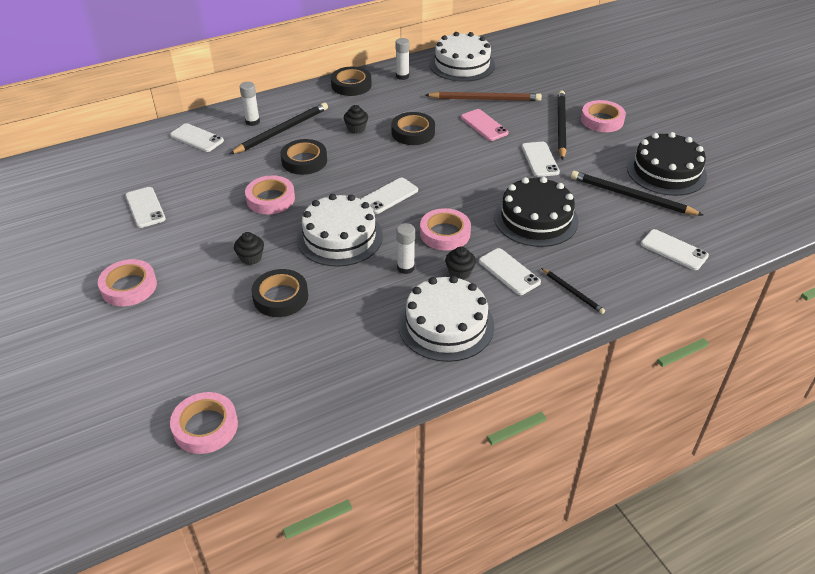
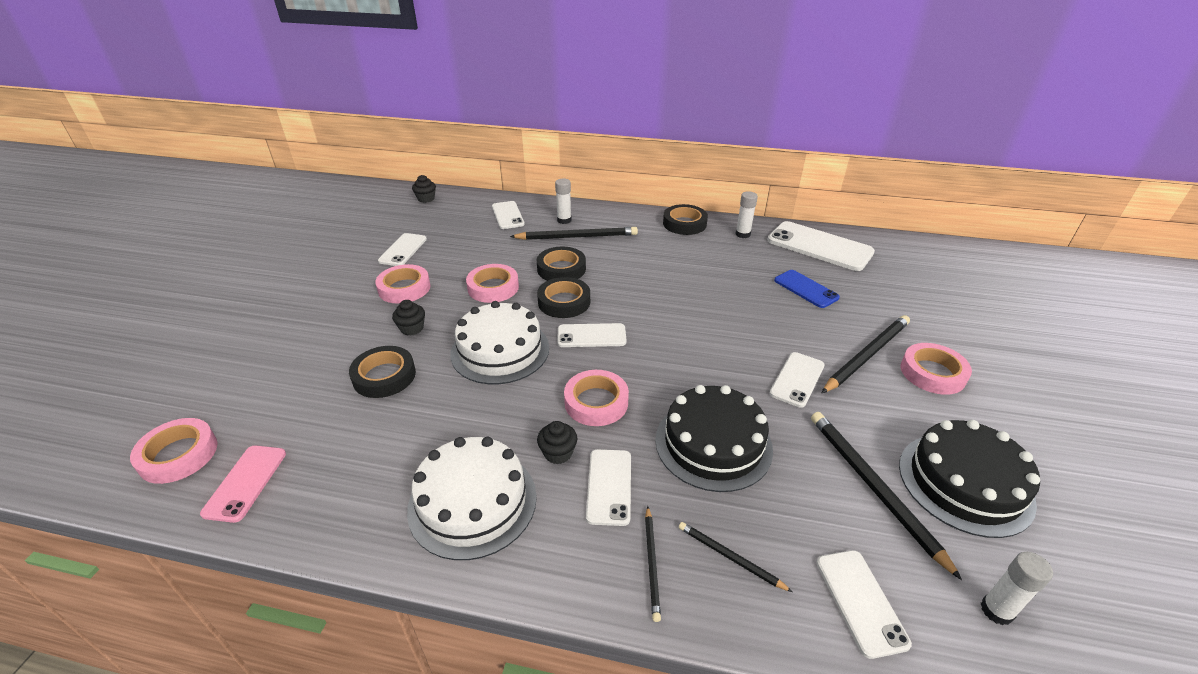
camera: 40 degrees right, 5 degrees down
(129, 287) = (308, 303): pink tape -> pink tape (404, 288)
(356, 129) = (641, 262): black cupcake -> black cupcake (426, 199)
(405, 268) = (515, 415): white glue stick -> white glue stick (996, 610)
(413, 132) = (689, 288): black tape -> black tape (564, 302)
(462, 64) = (819, 246): white cake -> white phone
(484, 125) = (773, 314): pink phone -> pink phone (246, 483)
(485, 99) = (806, 289): brown pencil -> blue phone
(603, 267) = (730, 557): none -> black pencil

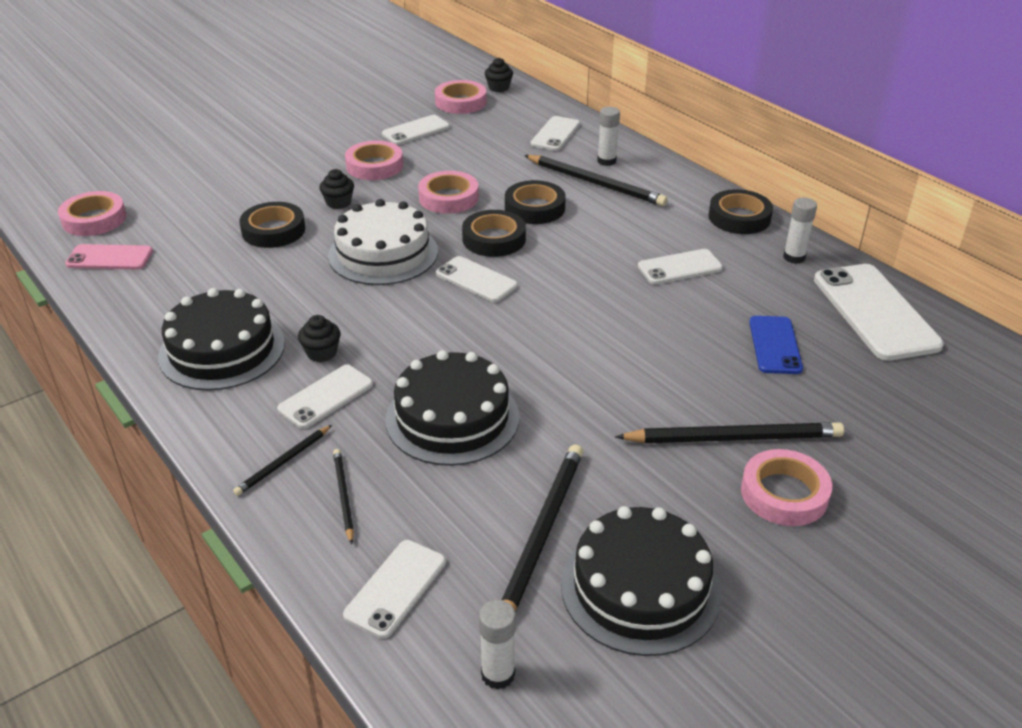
camera: 40 degrees right, 0 degrees up
(246, 483) = (109, 258): pink phone -> pink phone turned 45 degrees clockwise
(472, 502) = (222, 350): white cake -> black cake
(596, 402) = (403, 333): pink tape -> pink tape (460, 102)
(797, 379) = (617, 416): white phone -> white phone (680, 267)

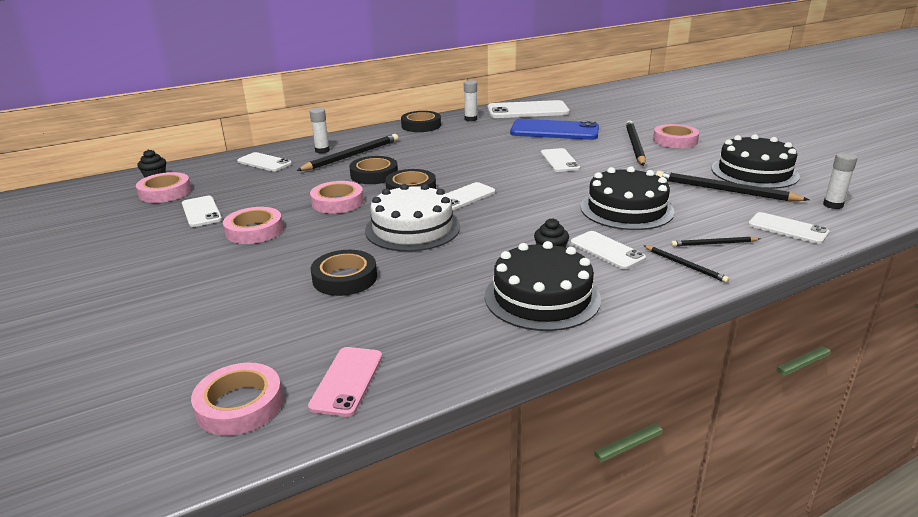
camera: 80 degrees left, 10 degrees down
(338, 203) = (312, 247): black cupcake -> none
(680, 267) = (471, 143): white phone -> white phone (559, 160)
(775, 345) = (554, 131): blue phone -> blue phone, size x1.73

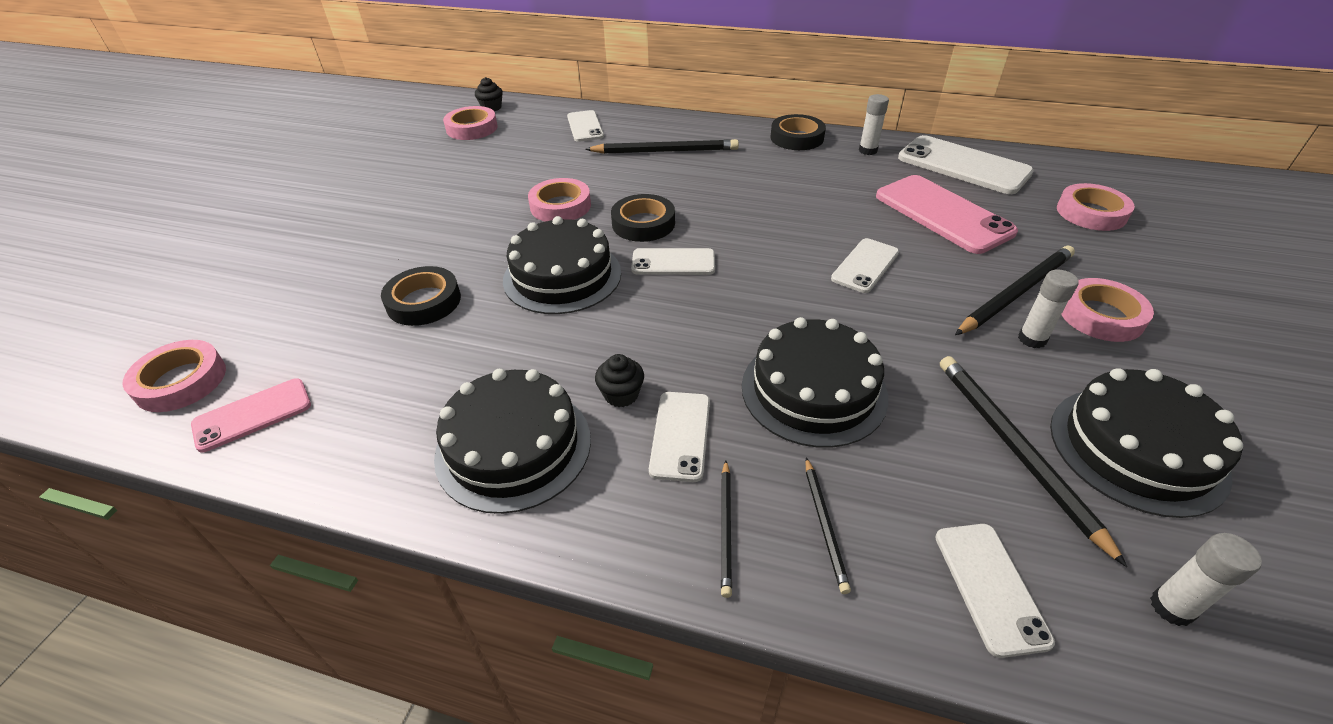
camera: 45 degrees right, 15 degrees up
(201, 212) = (459, 163): white phone -> none
(254, 230) = (457, 205): pink tape -> pink tape (1091, 213)
(322, 150) = (651, 132): white glue stick -> white glue stick (1032, 339)
(374, 175) = (643, 186): black tape -> none
(412, 228) = (562, 276): white cake -> black cake
(554, 131) = (943, 214): blue phone -> pink phone
(713, 244) = (825, 525): black pencil -> black pencil turned 135 degrees counterclockwise

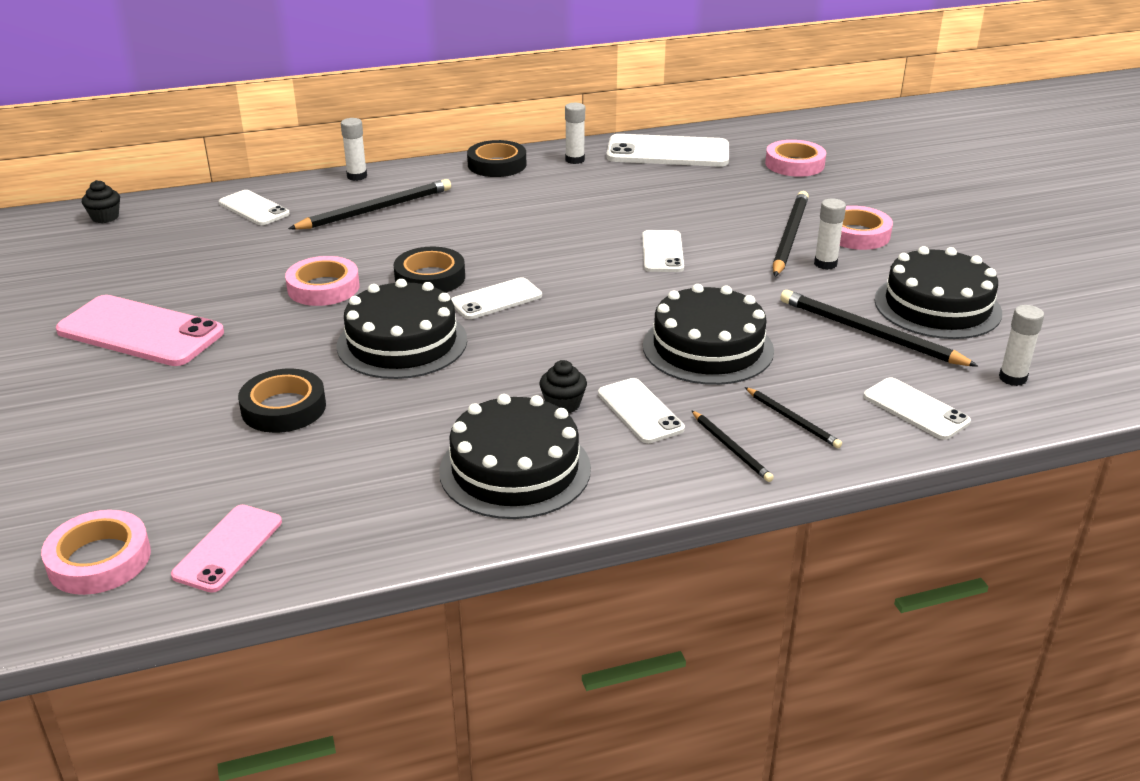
camera: 35 degrees left, 10 degrees down
(472, 128) = (110, 244): pink tape -> none
(680, 120) = (357, 176): none -> white glue stick
(943, 214) = (686, 195): pink phone -> pink phone (140, 332)

